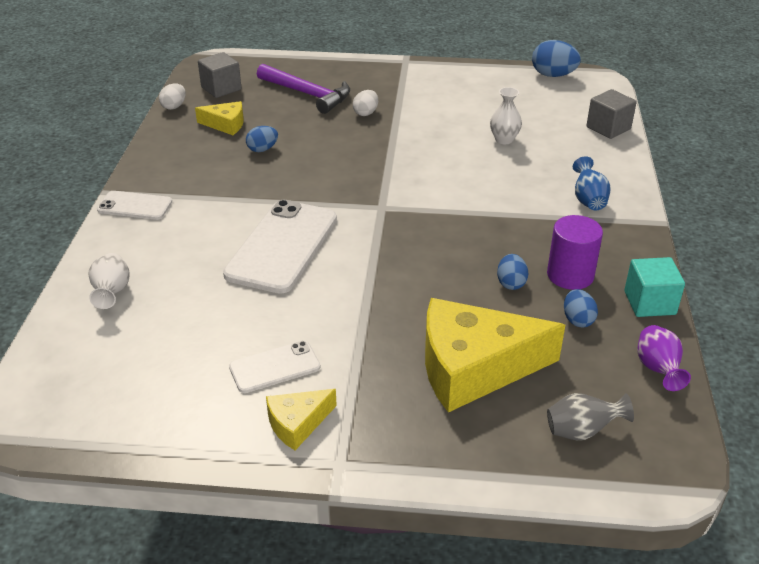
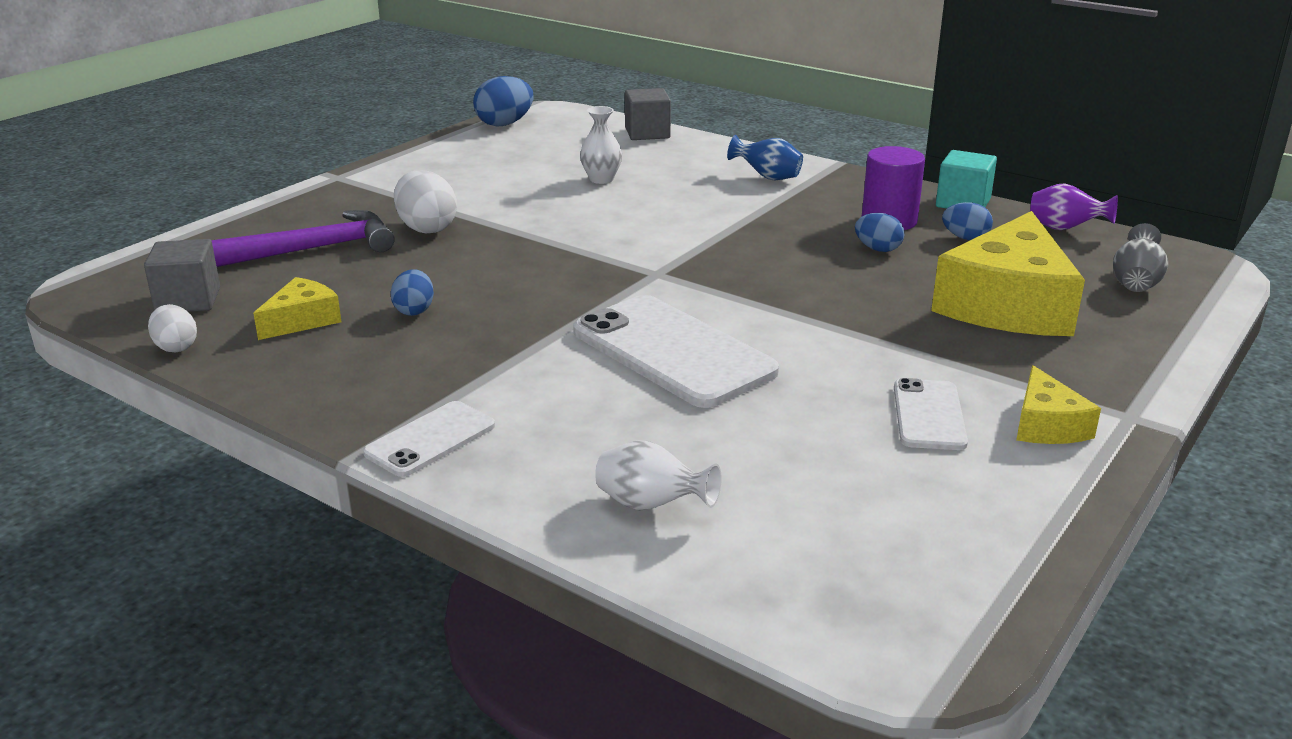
camera: 60 degrees left, 10 degrees down
(366, 113) = (426, 228): white egg -> white egg, size x1.62

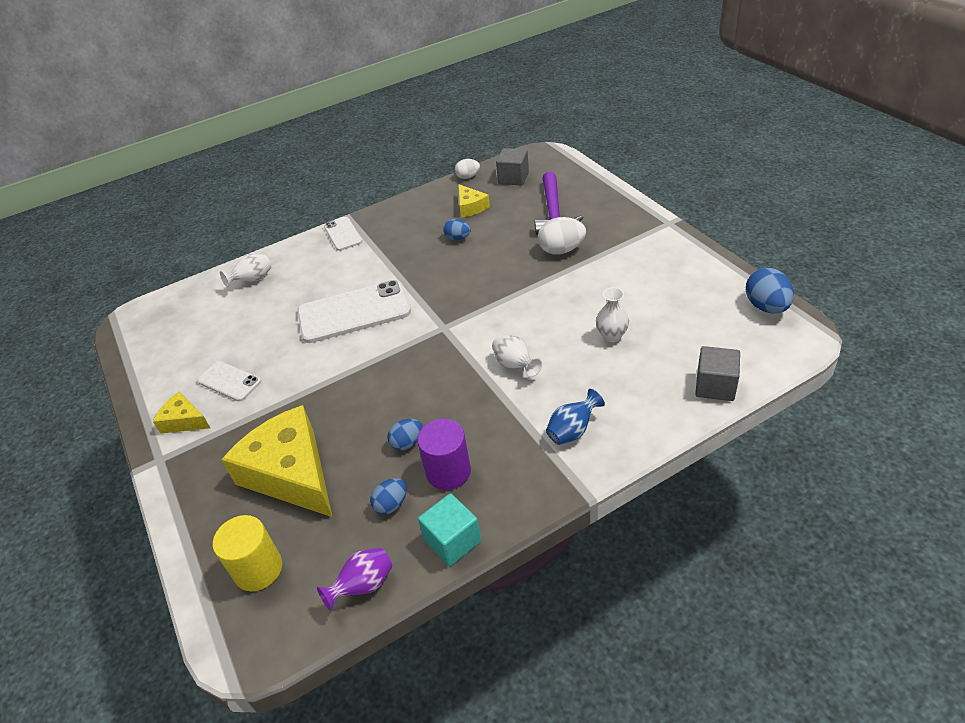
camera: 120 degrees right, 15 degrees up
(694, 217) = (515, 365): none -> white vase
(1135, 283) = (258, 569): grey vase -> yellow cylinder

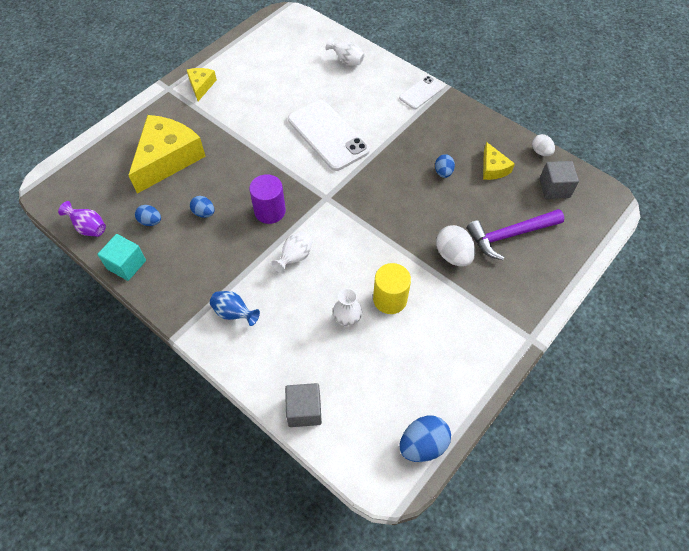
camera: 65 degrees right, 15 degrees up
(229, 381) = (240, 93): white phone -> none
(258, 569) = (95, 171): yellow cylinder -> yellow cylinder (390, 299)
(448, 472) = (182, 245): purple cylinder -> purple cylinder (270, 211)
(470, 207) = (493, 168): yellow cheese -> yellow cheese turned 60 degrees counterclockwise

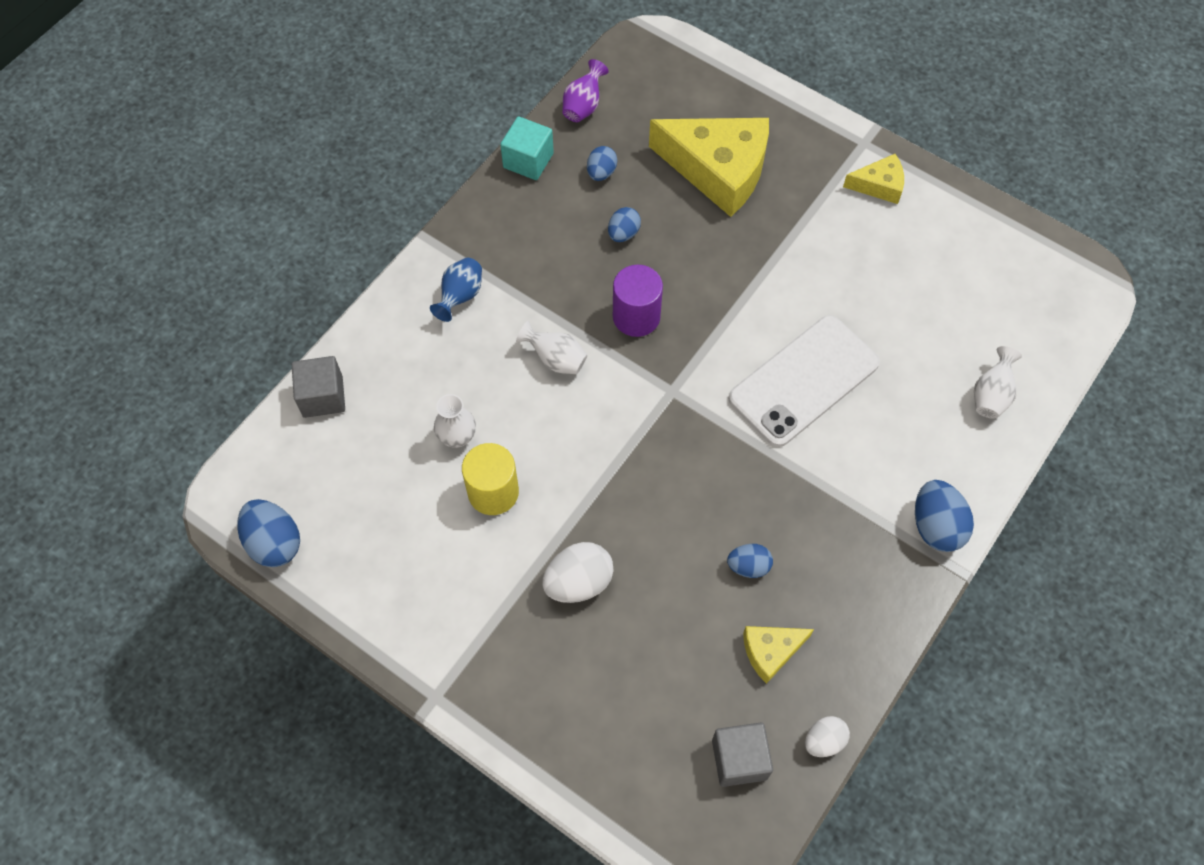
camera: 85 degrees right, 5 degrees up
(421, 93) = (936, 526): white phone -> blue egg
(509, 235) = (626, 673): purple hammer -> none

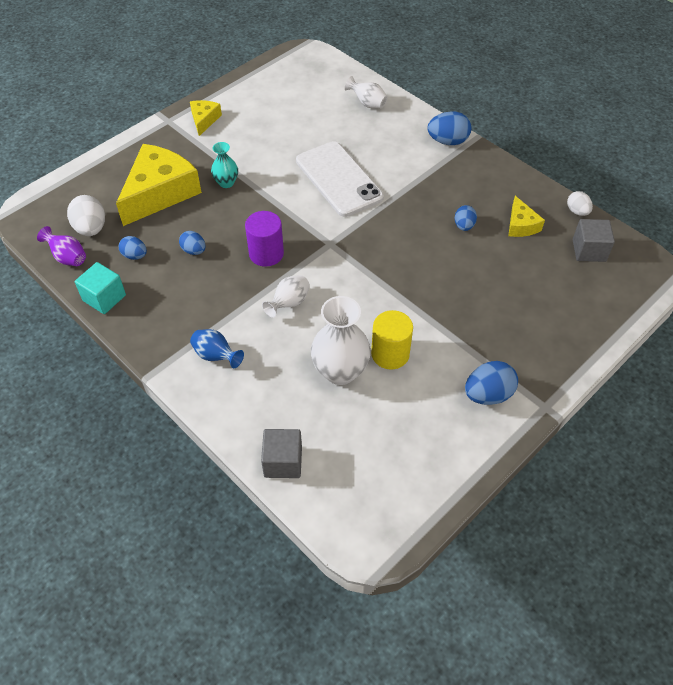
camera: 80 degrees left, 10 degrees down
(274, 542) = (411, 508): blue egg -> blue egg (488, 394)
(457, 437) = (340, 371): white vase -> white vase, size x1.81
(578, 582) = (466, 313): white egg -> white egg (91, 228)
(757, 241) = (226, 183): none -> turquoise vase

